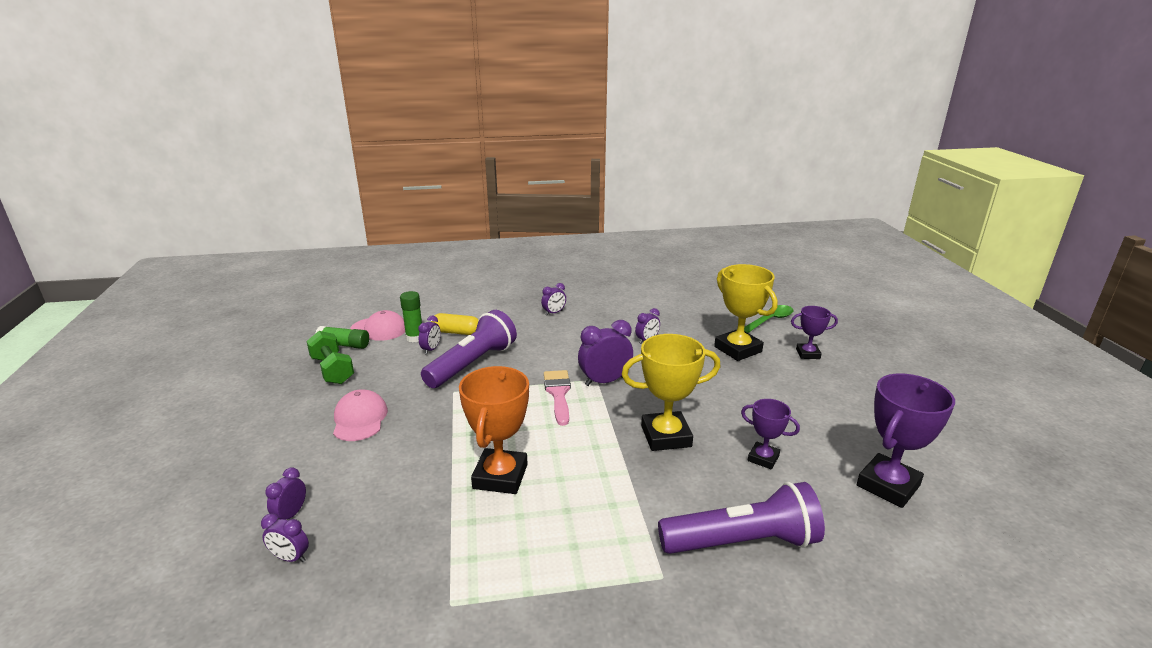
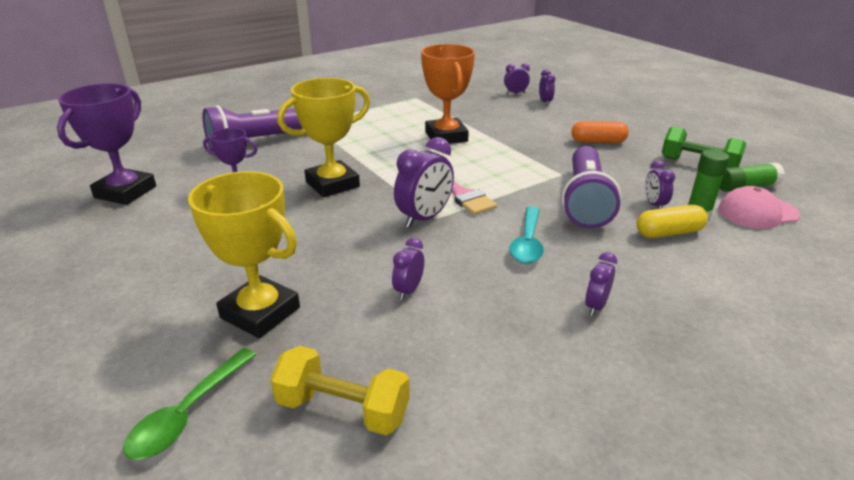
camera: 155 degrees right, 5 degrees up
(360, 419) = (598, 141): pink cap -> orange capsule
(551, 347) = (527, 243): none -> turquoise spoon
(701, 308) = (343, 409): none -> yellow dumbbell
(808, 354) = (138, 336): purple trophy -> none

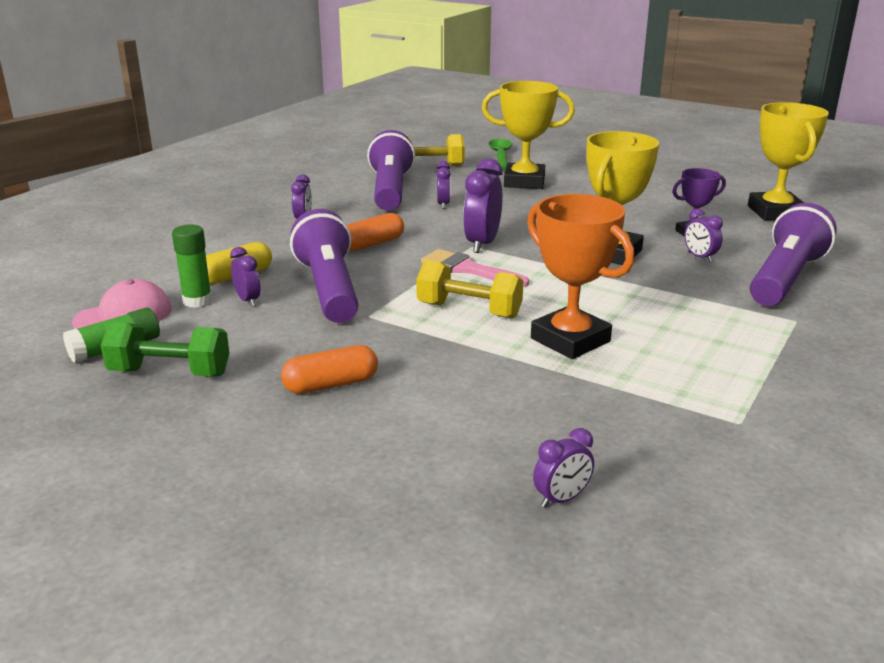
camera: 155 degrees right, 5 degrees down
(125, 192) = (775, 212): purple trophy -> yellow trophy
(454, 344) = (390, 191): none -> purple flashlight
(489, 164) = (469, 310): none -> yellow dumbbell
(527, 243) = (373, 244): turquoise spoon -> orange capsule
(545, 102) = (474, 480): purple clock -> purple clock (700, 257)

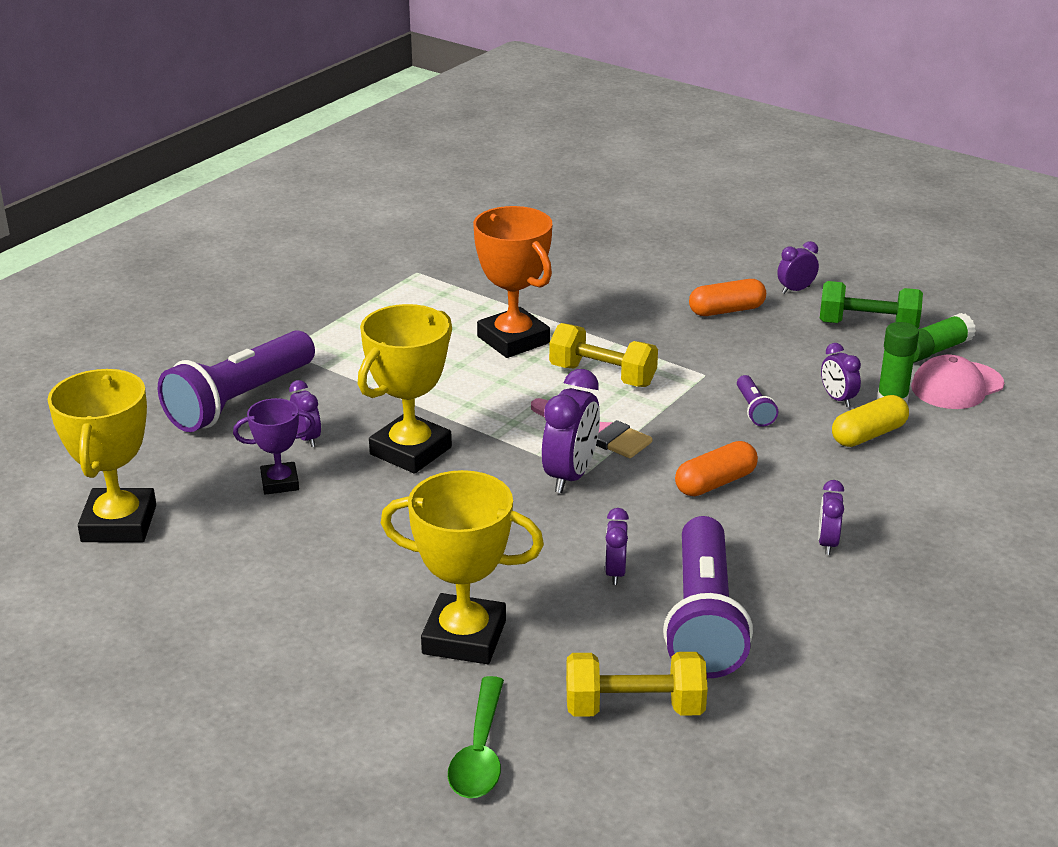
camera: 175 degrees left, 5 degrees up
(329, 289) = (754, 410): purple flashlight -> purple flashlight, size x0.43
(561, 499) = (564, 237): purple clock -> purple clock (795, 290)

